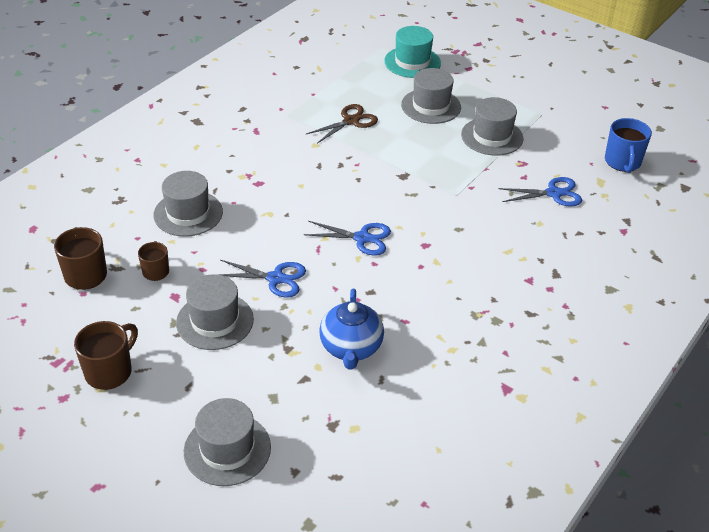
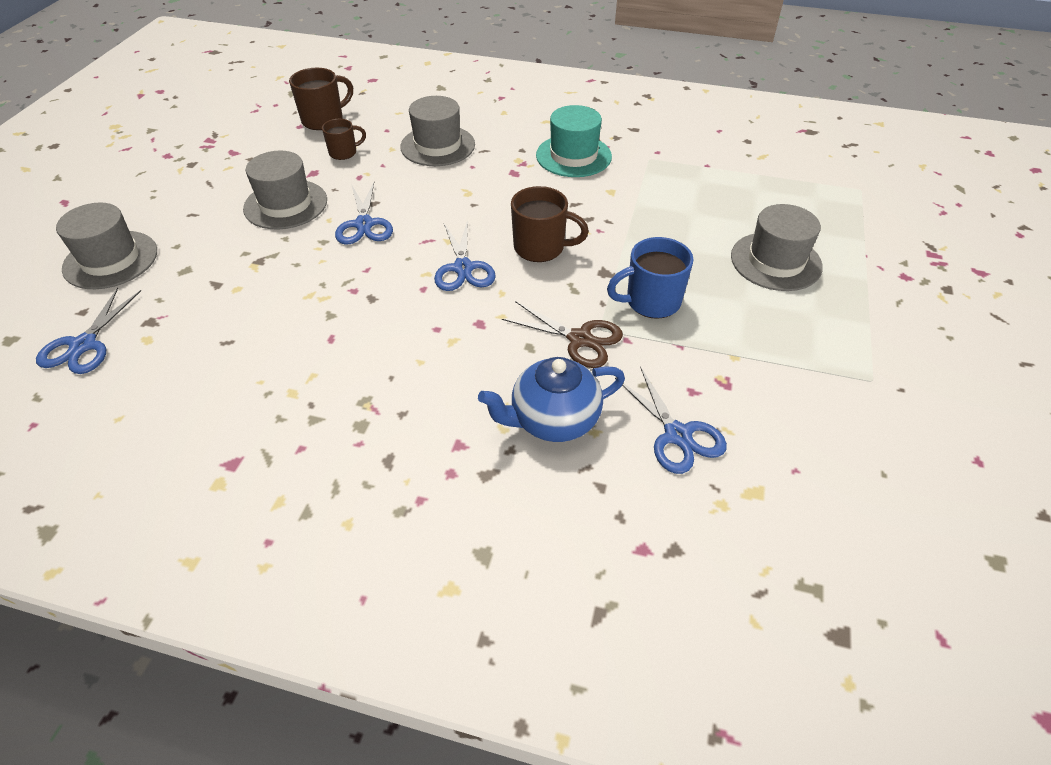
camera: 70 degrees right, 5 degrees up
(109, 371) = (203, 168): brown mug -> brown mug (540, 248)
(342, 470) = (84, 345): none -> blue scissors
(351, 121) = (680, 205): brown scissors -> brown scissors (579, 339)
(351, 348) = (271, 306): blue teapot -> blue teapot (553, 420)
(412, 62) = (859, 222): turquoise hat -> turquoise hat (573, 156)
(492, 136) = (761, 336): grey hat -> none
(622, 162) = (835, 516): blue mug -> blue mug (651, 302)

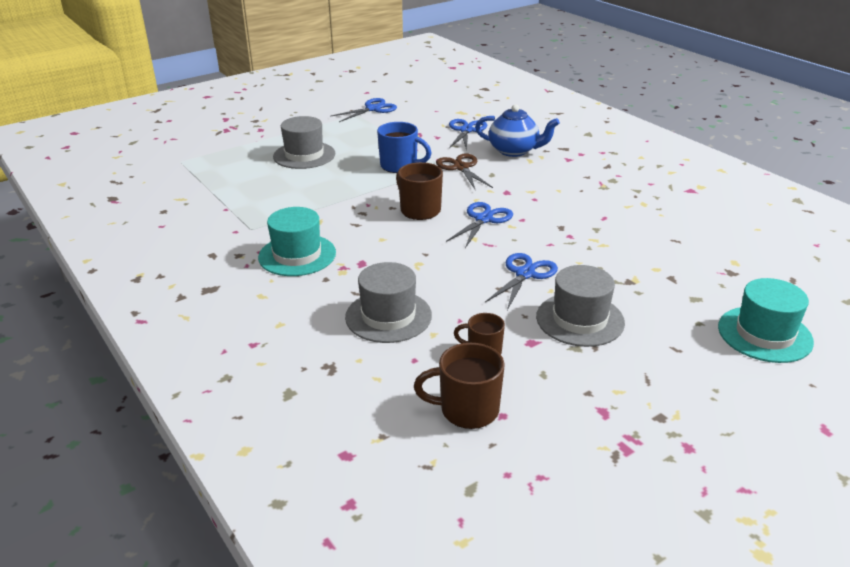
camera: 140 degrees left, 15 degrees down
(84, 345) = (785, 276): blue scissors -> blue scissors (373, 109)
(110, 260) = (764, 334): grey hat -> turquoise hat

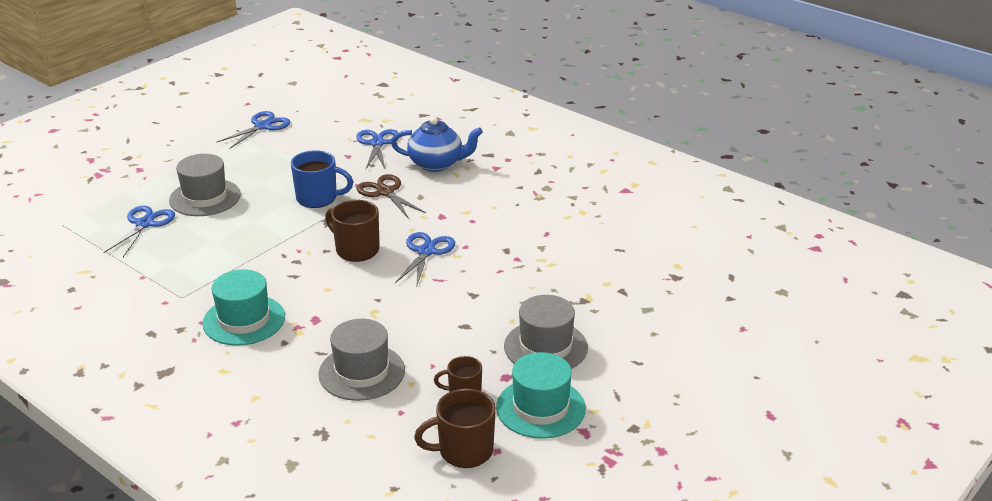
camera: 15 degrees left, 0 degrees up
(525, 274) = (483, 307): blue scissors -> blue scissors (145, 224)
(764, 334) = (712, 335): turquoise hat -> turquoise hat (540, 408)

